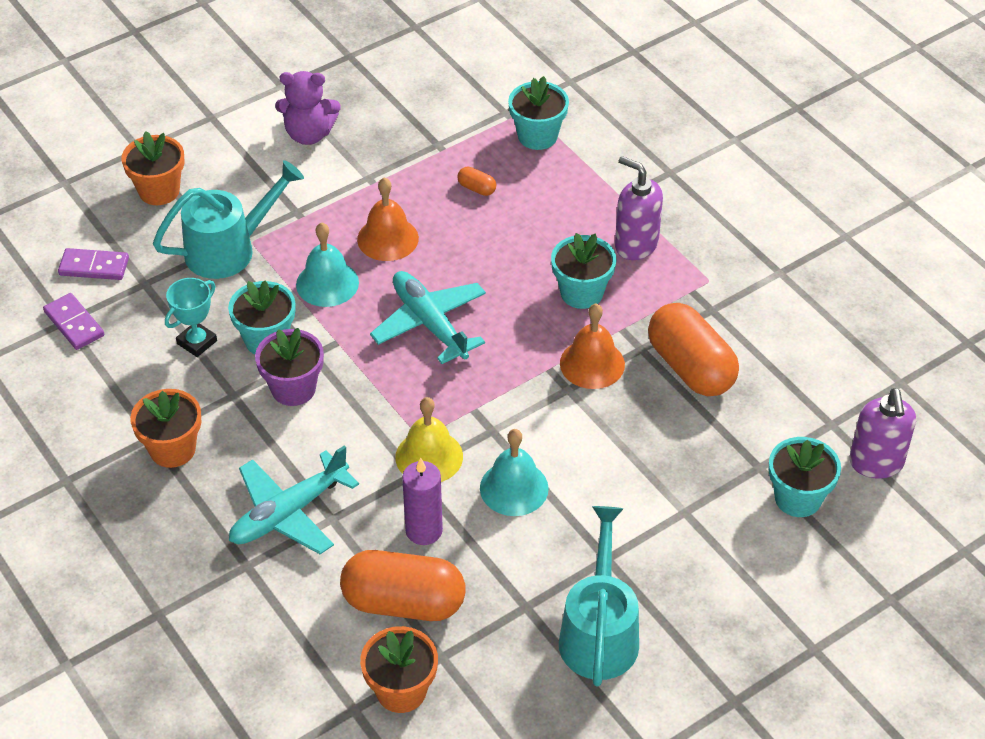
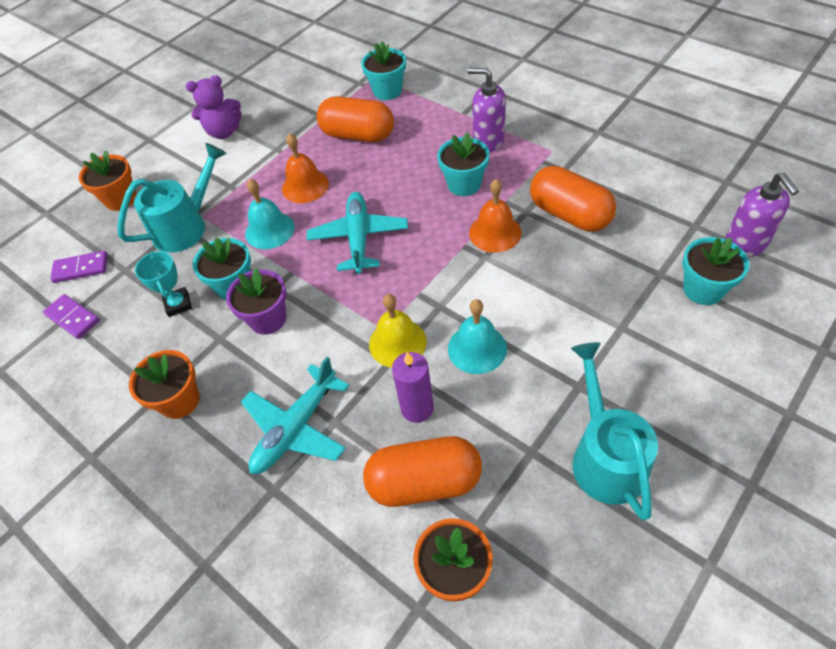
camera: 10 degrees left, 5 degrees up
(197, 342) = (178, 304): turquoise trophy -> turquoise trophy turned 45 degrees counterclockwise
(429, 323) = (359, 237): turquoise plane -> turquoise plane turned 45 degrees clockwise
(477, 188) = (358, 135): orange capsule -> orange capsule, size x2.46

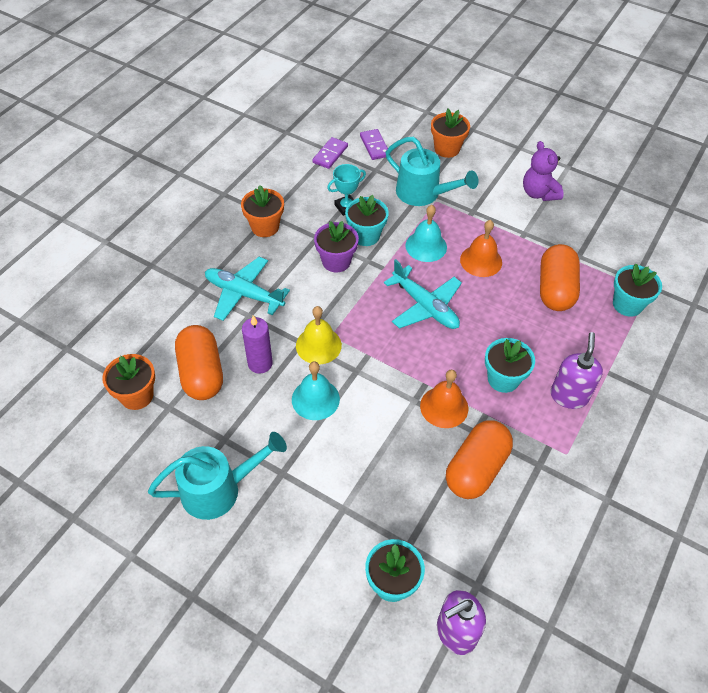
camera: 75 degrees right, 0 degrees up
(359, 237) = (425, 306): turquoise plane -> turquoise plane turned 60 degrees clockwise

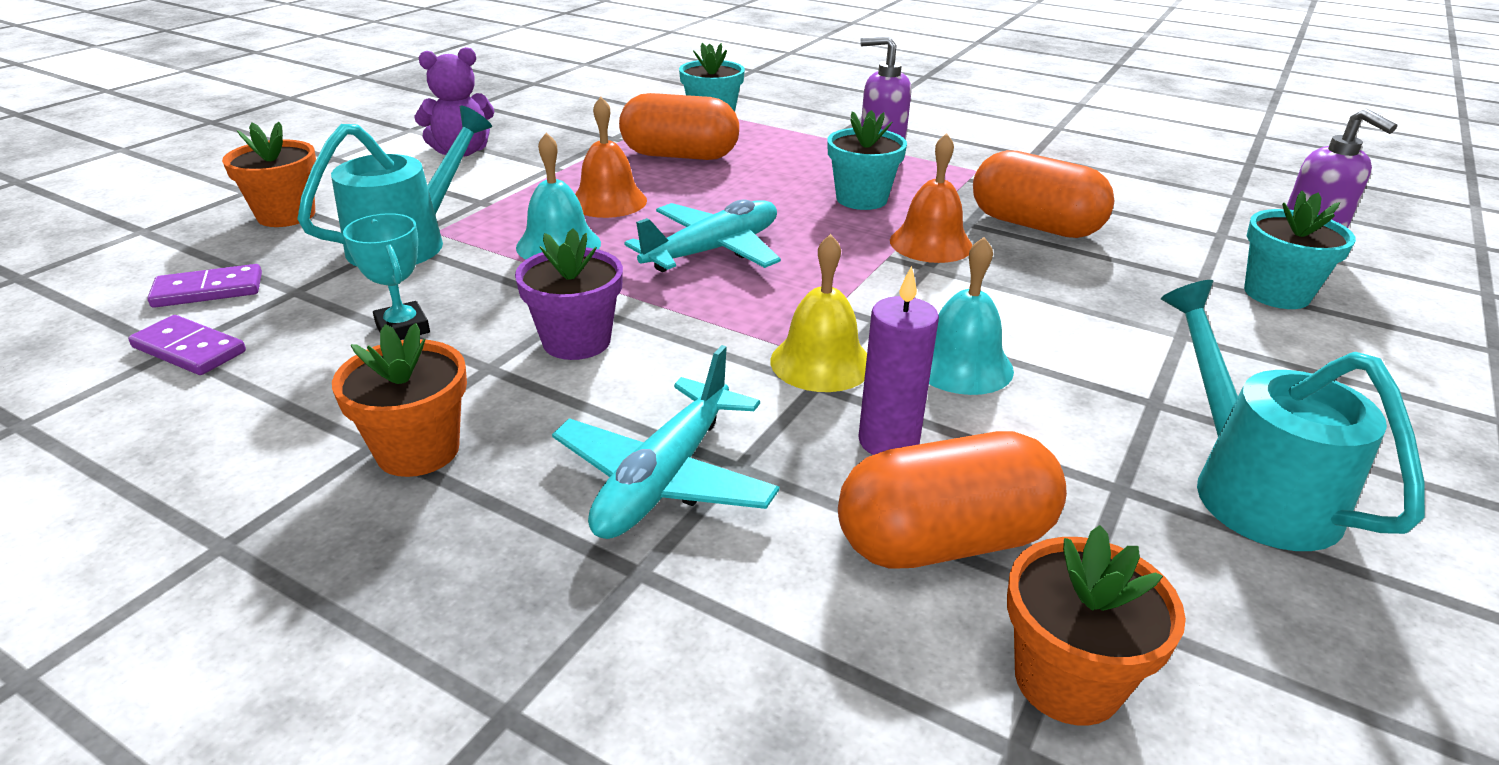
camera: 90 degrees left, 20 degrees down
(365, 235) = (507, 305): turquoise flower pot -> none

